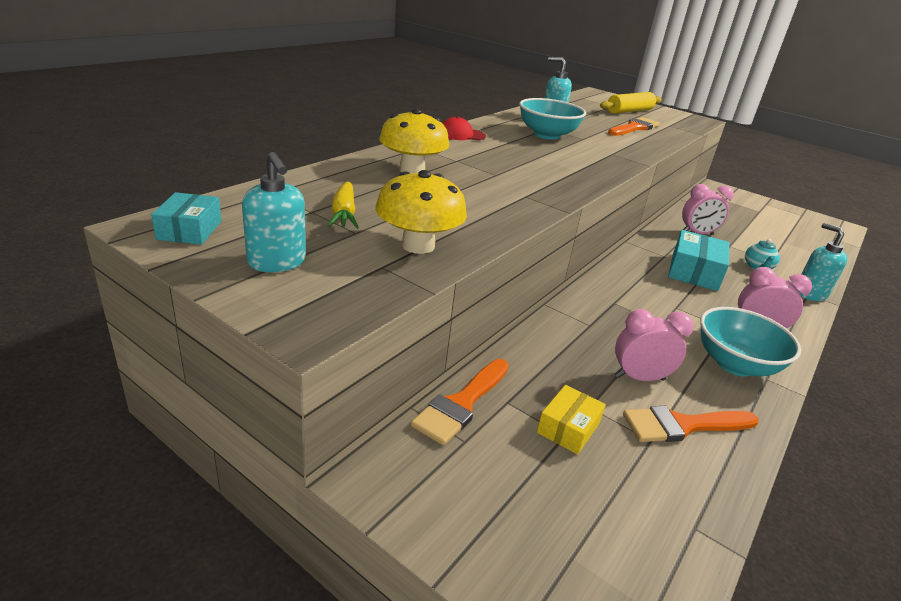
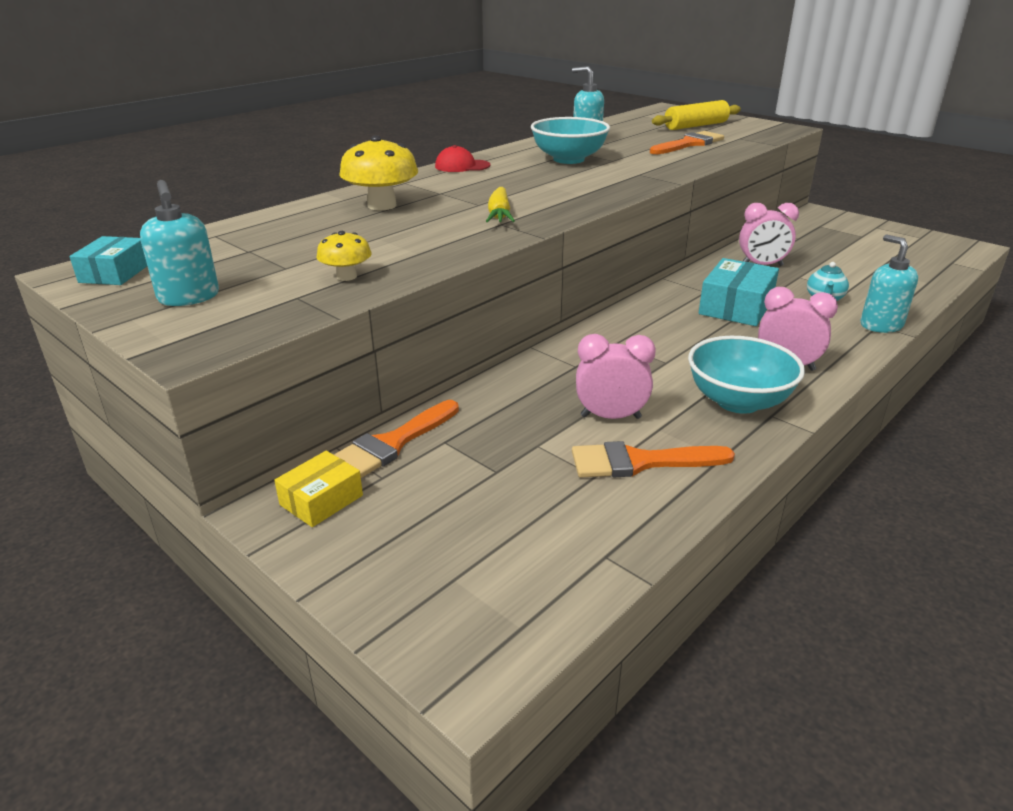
camera: 10 degrees right, 0 degrees up
(344, 214) = (282, 251): yellow carrot -> yellow carrot (499, 214)
(418, 245) = (346, 276): yellow mushroom -> yellow mushroom, size x0.56
(568, 428) = (503, 465): yellow box -> yellow box (321, 500)

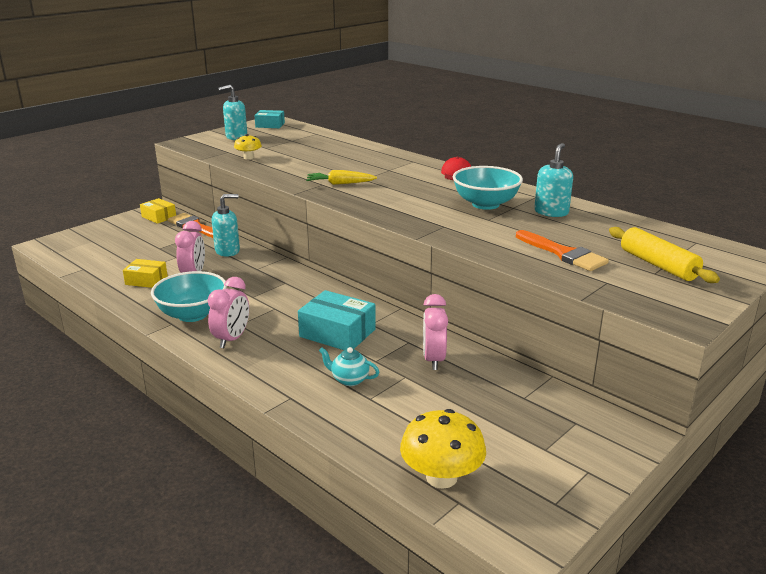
camera: 90 degrees right, 5 degrees down
(382, 205) = (362, 158): yellow mushroom -> yellow mushroom (441, 477)
(640, 462) = (146, 280): orange brush -> yellow box
(880, 325) = (289, 398): turquoise soap dispenser -> turquoise soap dispenser (227, 251)

